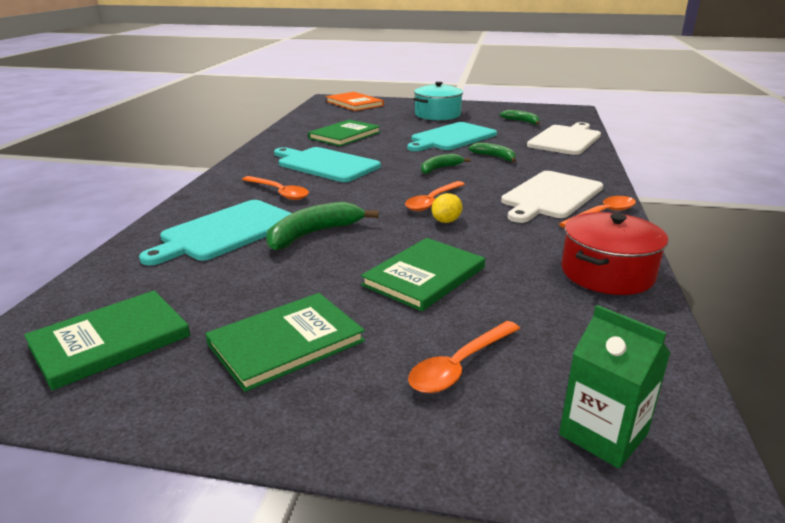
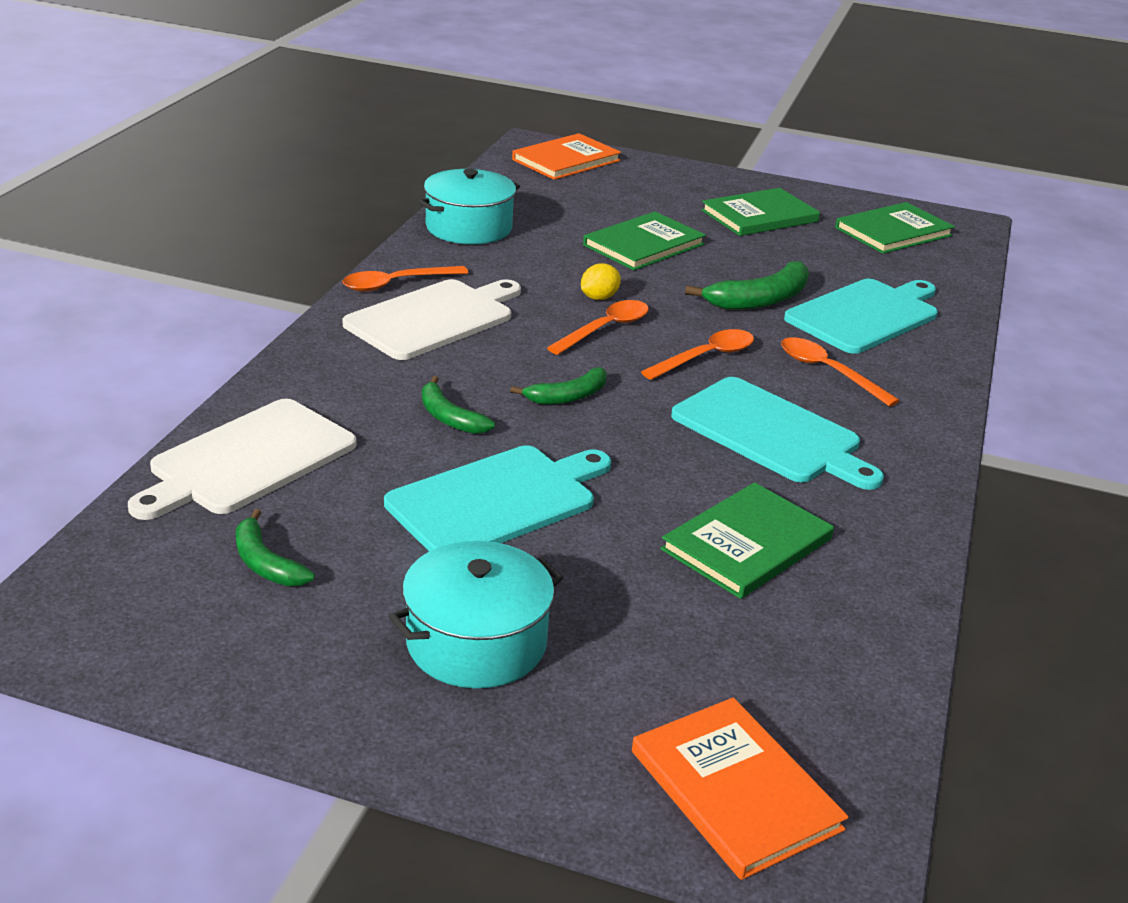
camera: 175 degrees left, 5 degrees up
(460, 365) = (635, 192): orange spoon -> orange spoon (706, 357)
(603, 434) = (566, 160): green carton -> orange book
(607, 273) = (469, 227): red pot -> turquoise pot

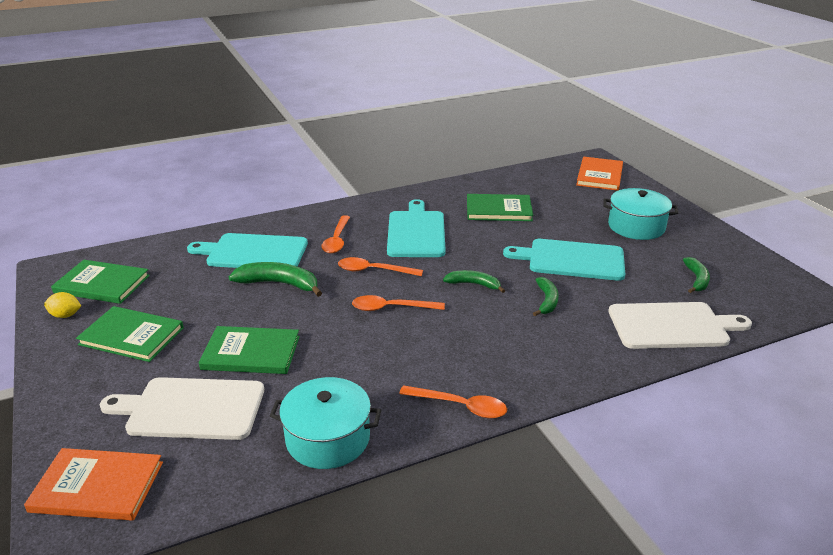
camera: 130 degrees left, 0 degrees up
(434, 318) = (474, 364): white cutting board -> white cutting board (191, 408)
(599, 298) = (357, 328): yellow lemon -> yellow lemon (65, 315)

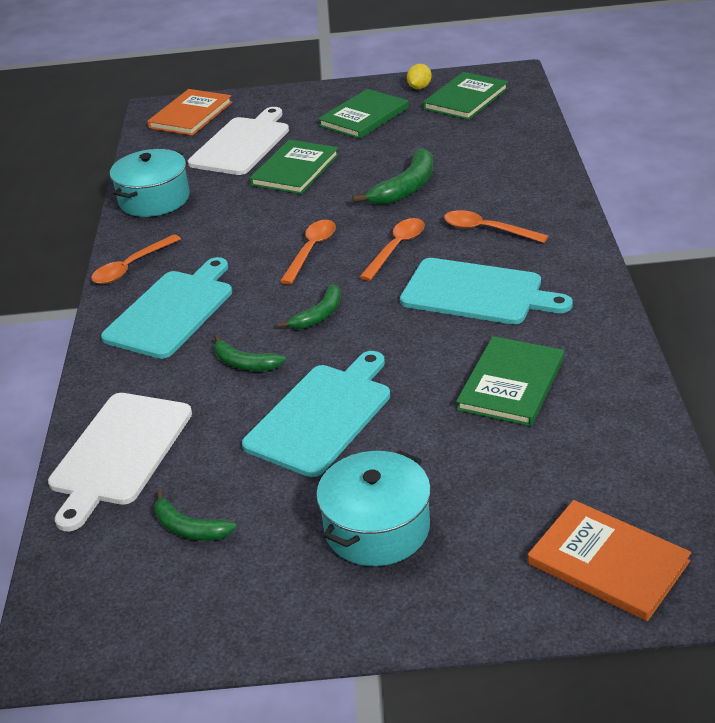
camera: 115 degrees right, 5 degrees up
(253, 252) = (486, 175): turquoise cutting board -> turquoise cutting board (172, 311)

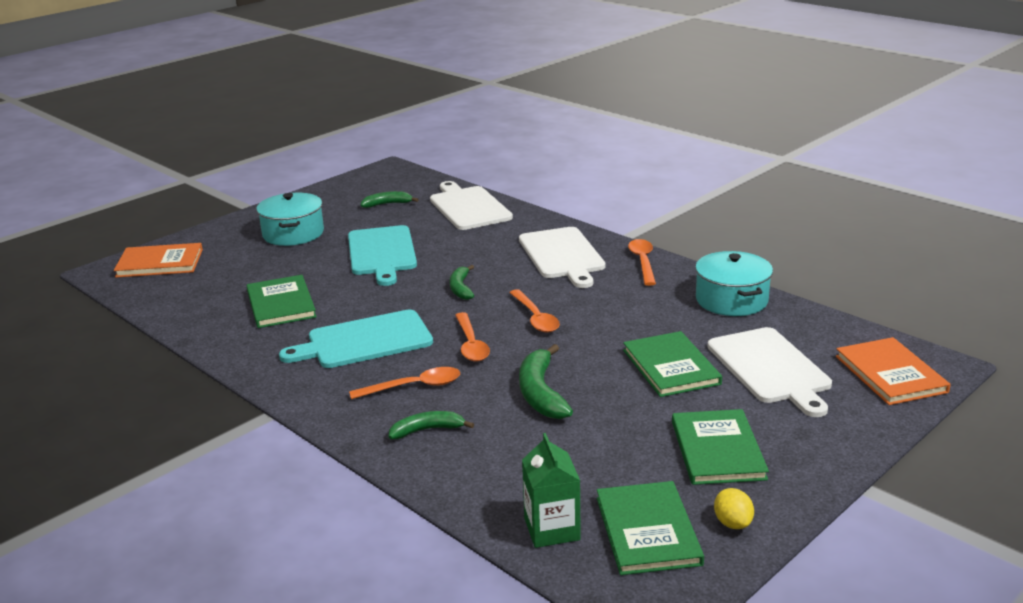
camera: 135 degrees right, 10 degrees down
(172, 311) = (562, 255): turquoise cutting board -> white cutting board
(244, 363) = (467, 253): green banana -> green banana (427, 430)
(514, 116) = (552, 529): none -> green carton

